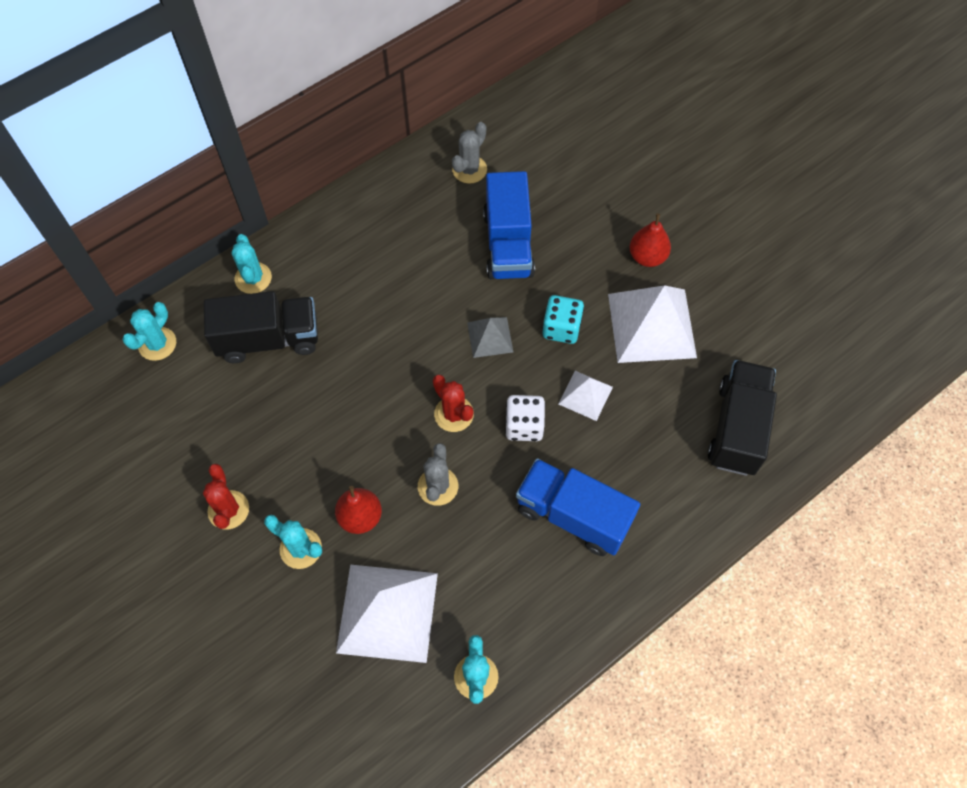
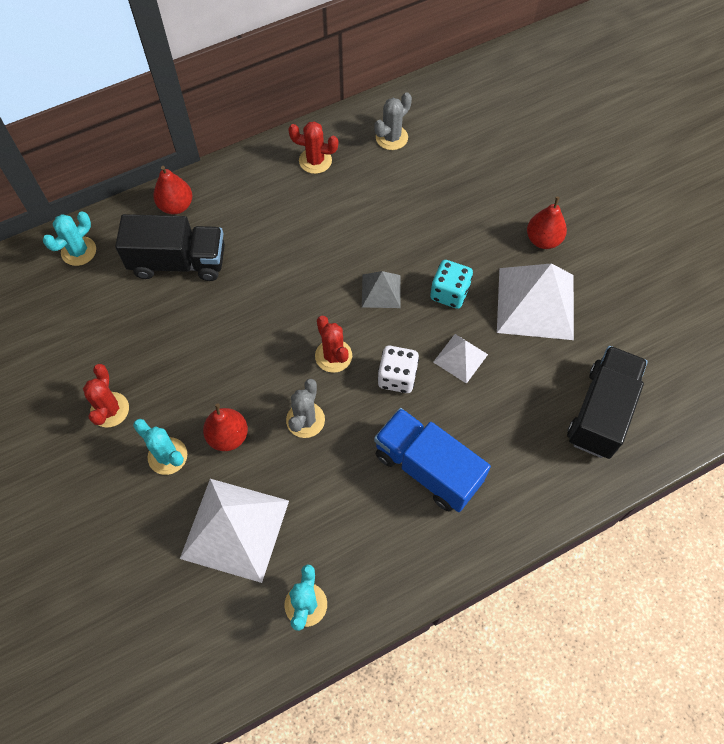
camera: 10 degrees right, 0 degrees up
(253, 278) = (176, 206): turquoise cactus -> red pear
(393, 206) = (315, 161): none -> red cactus
(508, 244) = (414, 209): blue truck -> none

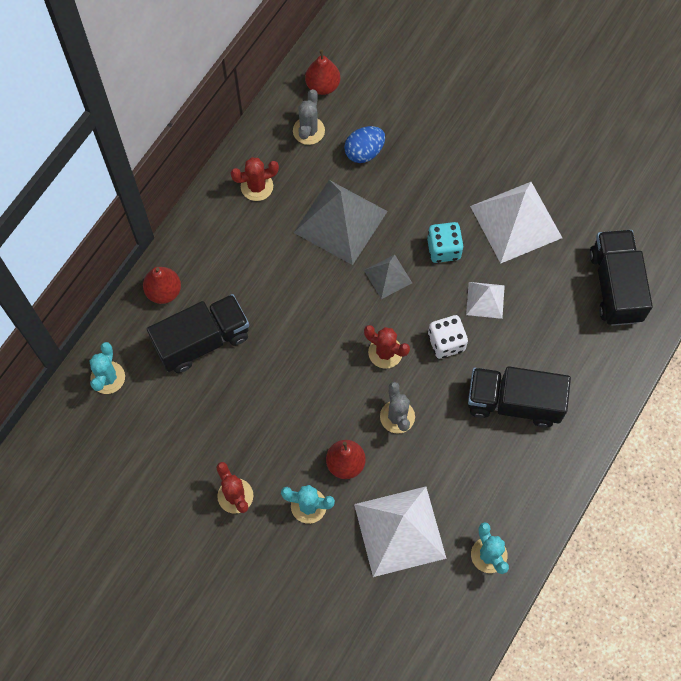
camera: 30 degrees left, 5 degrees up
(369, 224) = (340, 221): none -> grey pyramid
(427, 468) = (513, 402): blue truck -> black truck
(430, 177) = (364, 152): none -> blue egg
(543, 240) = (490, 162): red pear -> red pear (323, 86)

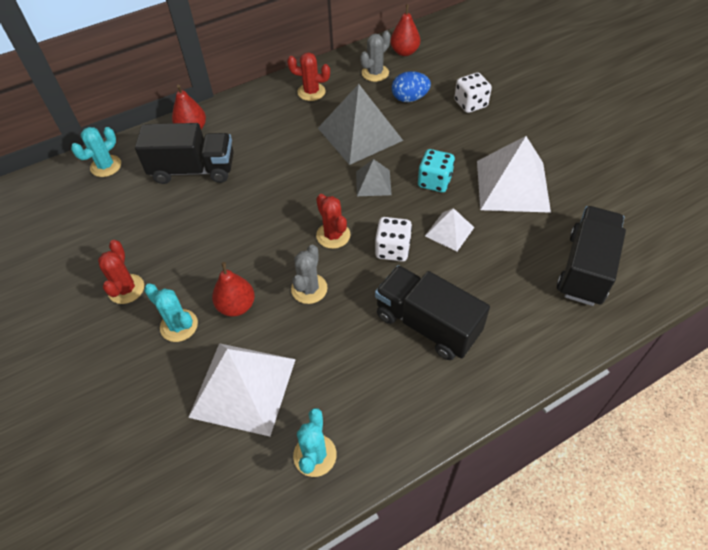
camera: 30 degrees right, 15 degrees down
(429, 133) = (470, 104): none -> white dice

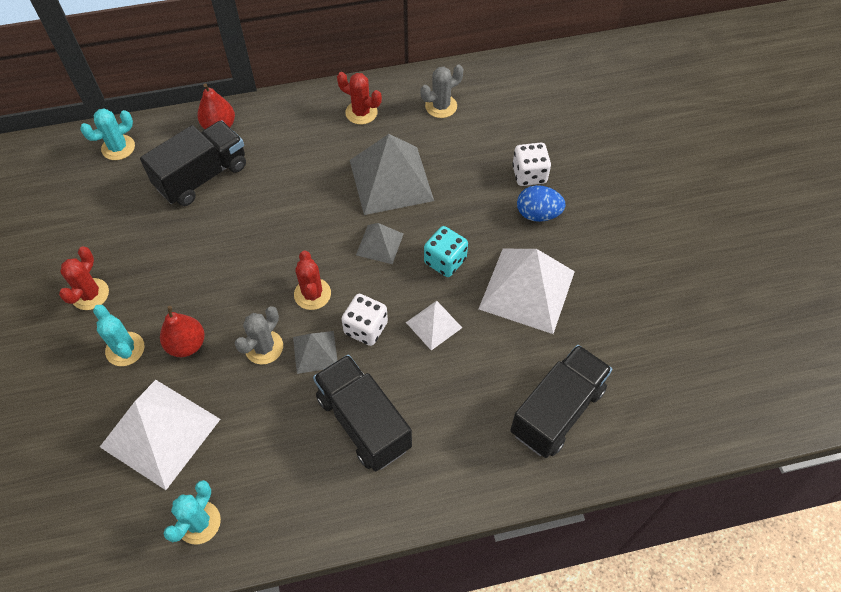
camera: 15 degrees right, 5 degrees up
(193, 170) = (202, 176): black truck -> black truck turned 60 degrees counterclockwise
(357, 280) = (315, 352): none -> grey pyramid
(404, 52) = (486, 87): red pear -> none
(409, 98) = (464, 149): blue egg -> blue egg (538, 214)

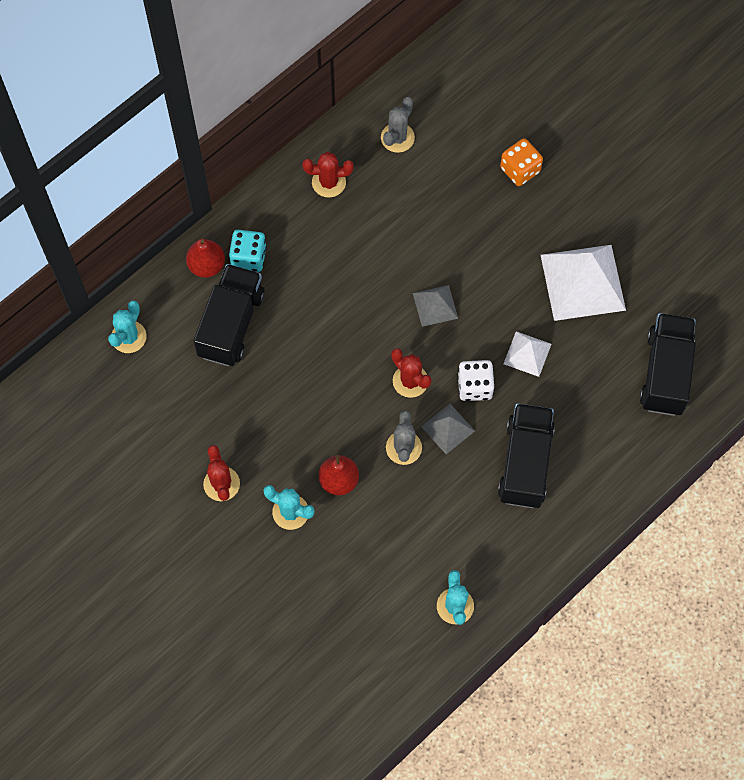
camera: 30 degrees left, 10 degrees up
(160, 433) = (373, 560): white pyramid -> none
(363, 422) = (525, 463): black truck -> black truck turned 75 degrees clockwise
(391, 180) = (403, 238): grey pyramid -> none
(445, 261) = (500, 292): turquoise dice -> turquoise dice (249, 257)
(529, 175) = (520, 170): white dice -> orange dice
(538, 214) = (550, 206): blue egg -> none

